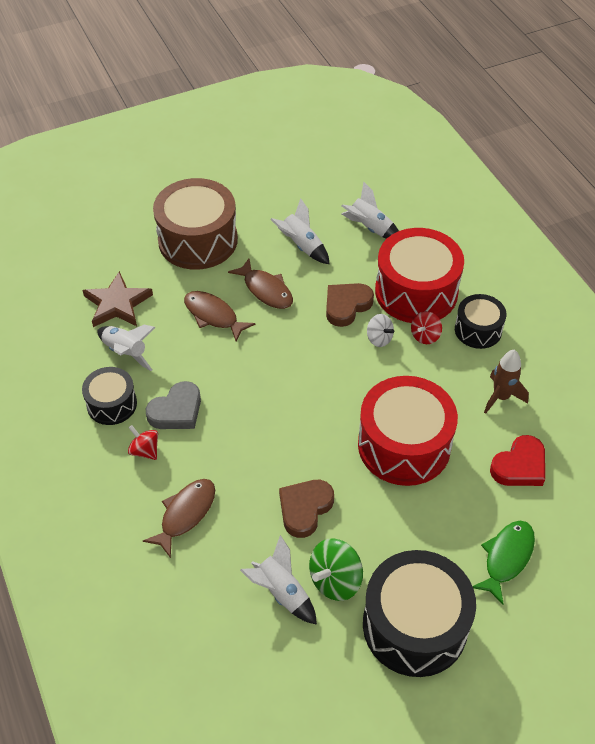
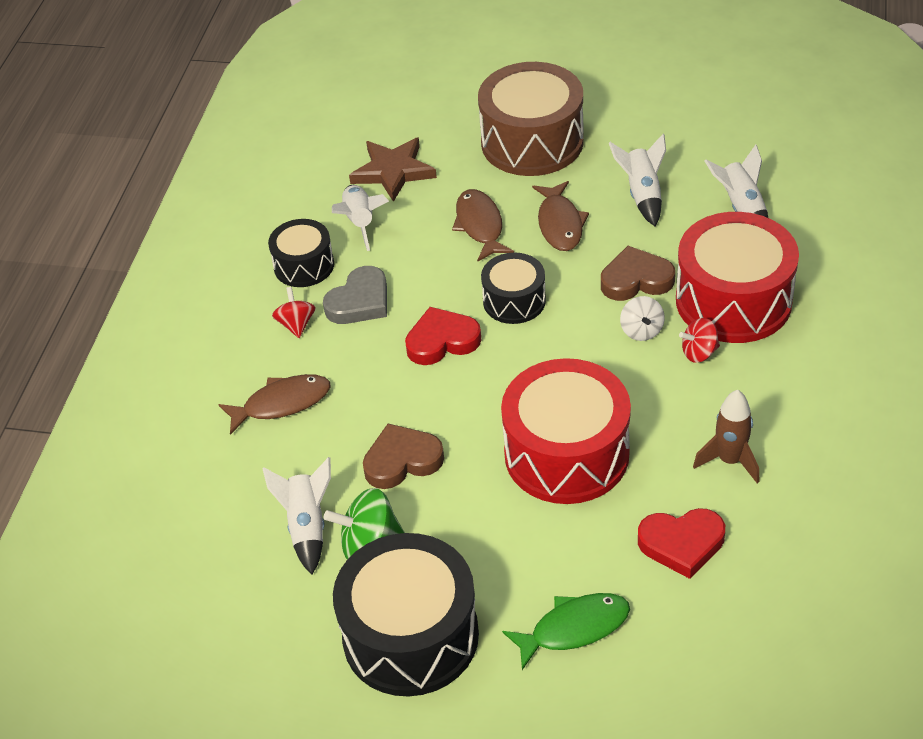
camera: 40 degrees right, 5 degrees down
(176, 410) = (360, 301): grey heart -> grey heart turned 45 degrees counterclockwise
(258, 410) = (442, 341): none -> red heart
(478, 330) = (771, 375): black drum -> black drum (514, 301)

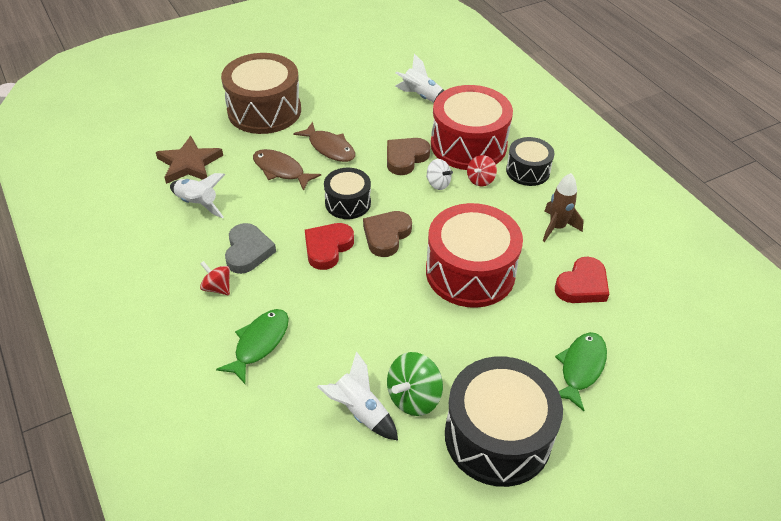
camera: 45 degrees left, 0 degrees up
(281, 403) = (259, 343): brown fish -> green fish
(304, 265) = (184, 248): black drum -> black drum (528, 171)
(402, 461) = (378, 333): brown heart -> brown heart (386, 235)
(642, 195) = (360, 112): white rocket -> none

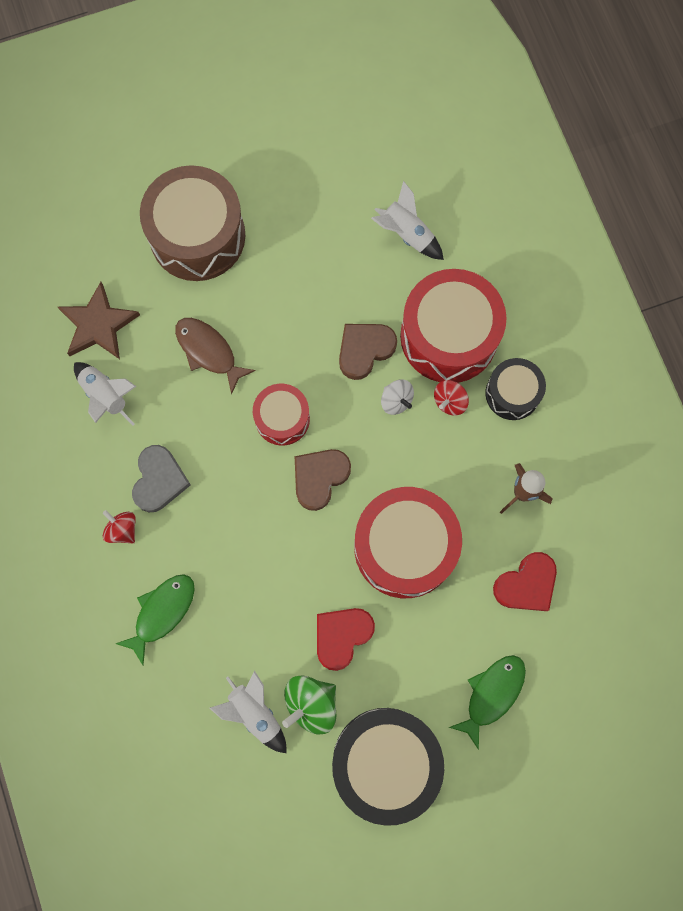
camera: 10 degrees right, 30 degrees up
(327, 248) = (249, 487): red heart -> red heart (342, 636)
(329, 148) = (272, 318): brown fish -> none
(348, 203) = (282, 418): black drum -> red drum

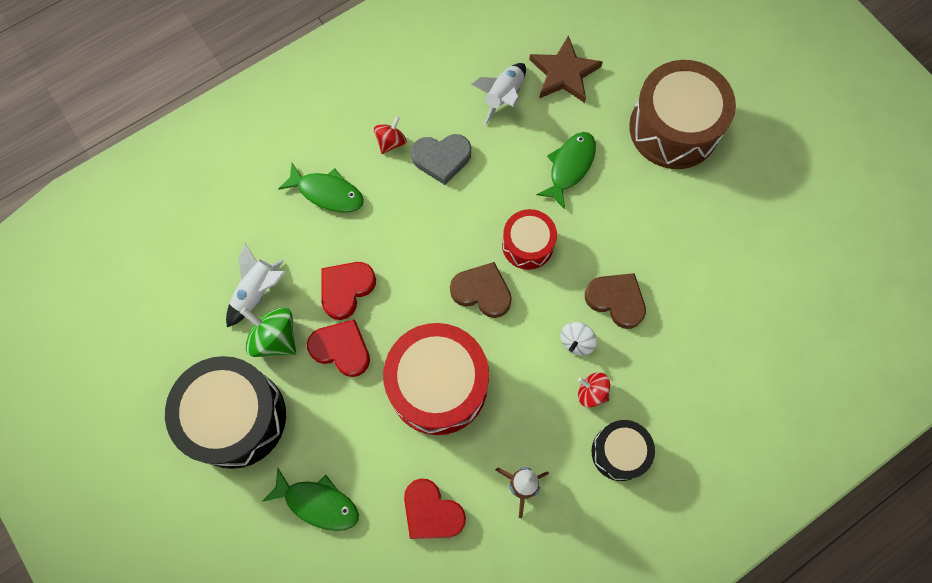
camera: 75 degrees right, 5 degrees down
(208, 351) = (569, 167): brown fish -> green fish
(278, 617) = (346, 289): none -> red heart
(407, 234) = (745, 310): white rocket -> none
(449, 336) = (657, 375): red drum -> none

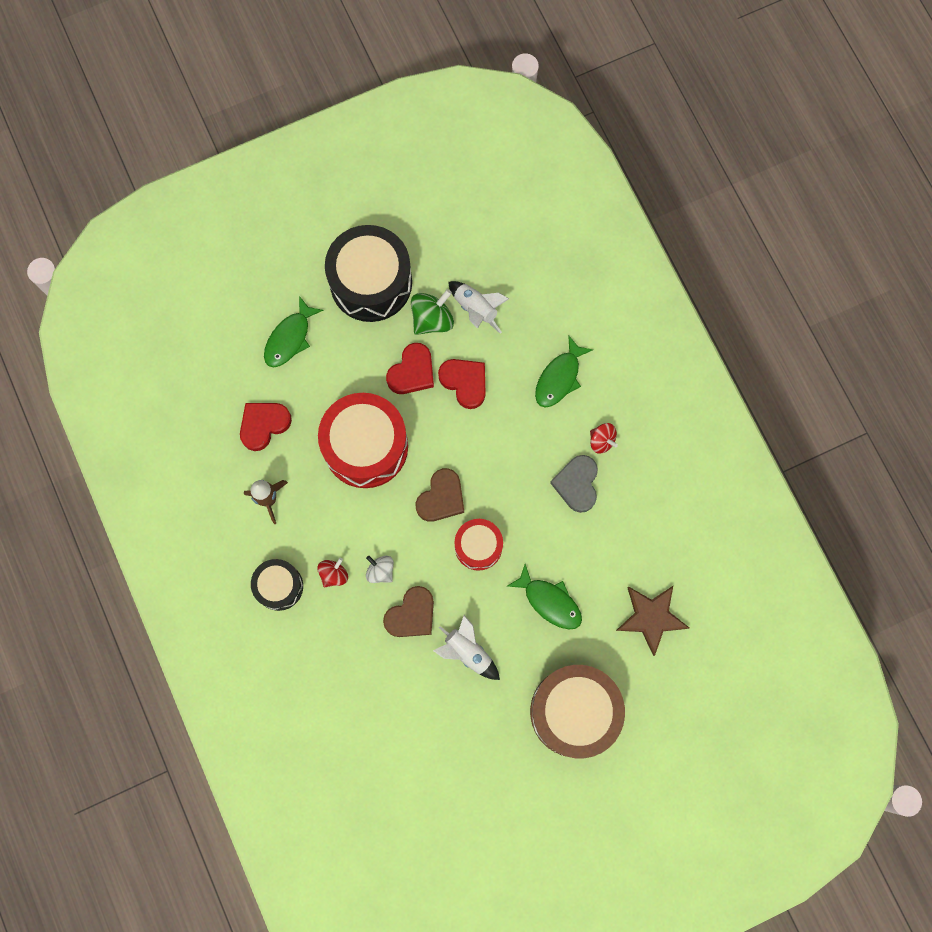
camera: 100 degrees right, 5 degrees up
(503, 97) = (633, 553): white rocket -> white rocket (467, 652)

